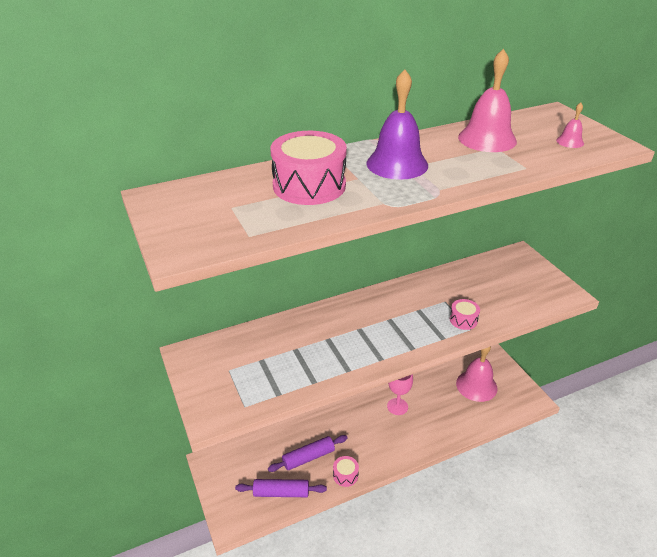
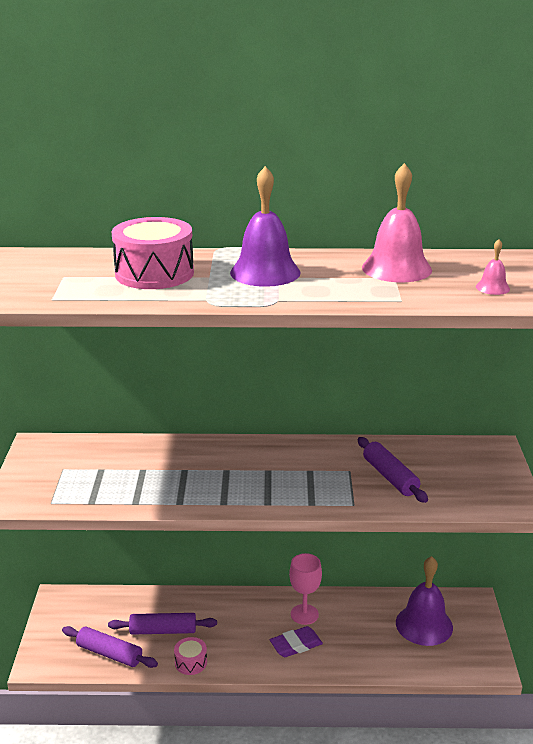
camera: 25 degrees right, 10 degrees down
(407, 432) = (296, 645): none -> purple eraser
(463, 320) = (353, 494): pink drum -> none
(475, 298) = (390, 477): none -> purple rolling pin
(476, 385) = (424, 625): pink bell -> purple bell

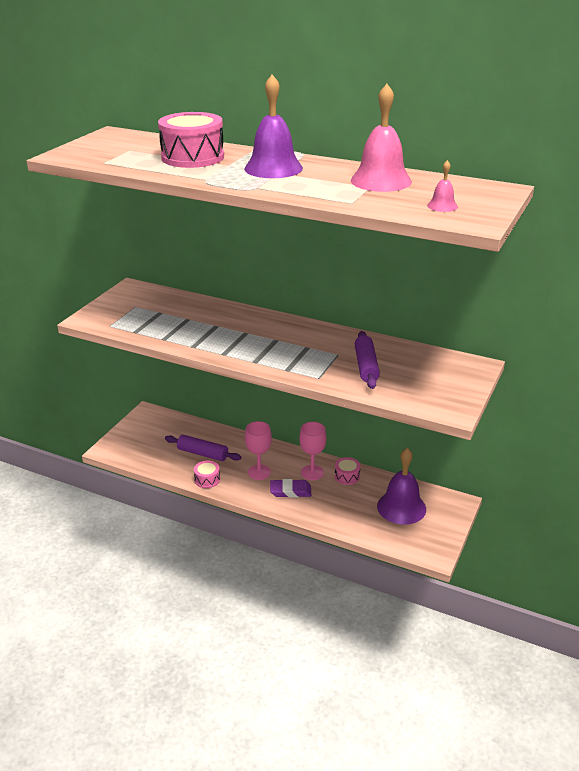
camera: 25 degrees right, 5 degrees up
(109, 654) = (157, 457): purple rolling pin -> none
(245, 633) = (259, 472): none -> pink goblet
(344, 607) = (347, 476): none -> pink drum

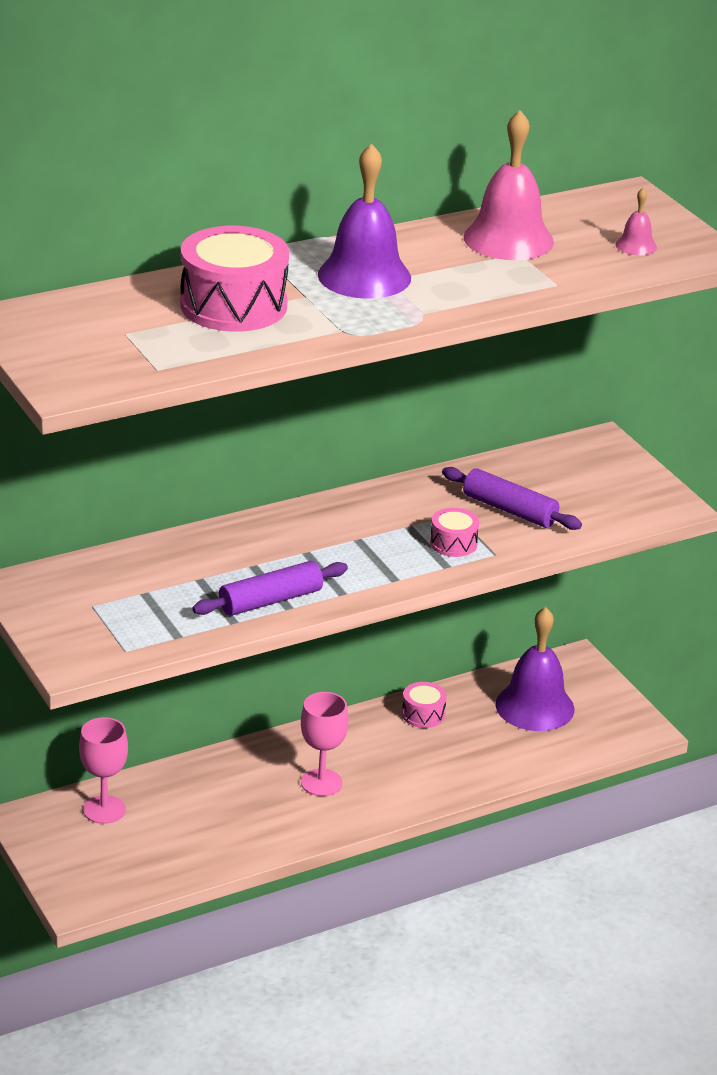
camera: 55 degrees left, 0 degrees up
(202, 454) = (212, 813): purple rolling pin -> purple rolling pin (270, 601)
(207, 480) = (280, 837): pink drum -> pink drum (453, 543)
(290, 491) = (396, 776): purple eraser -> none
(312, 472) = (379, 738): pink goblet -> pink goblet (104, 810)

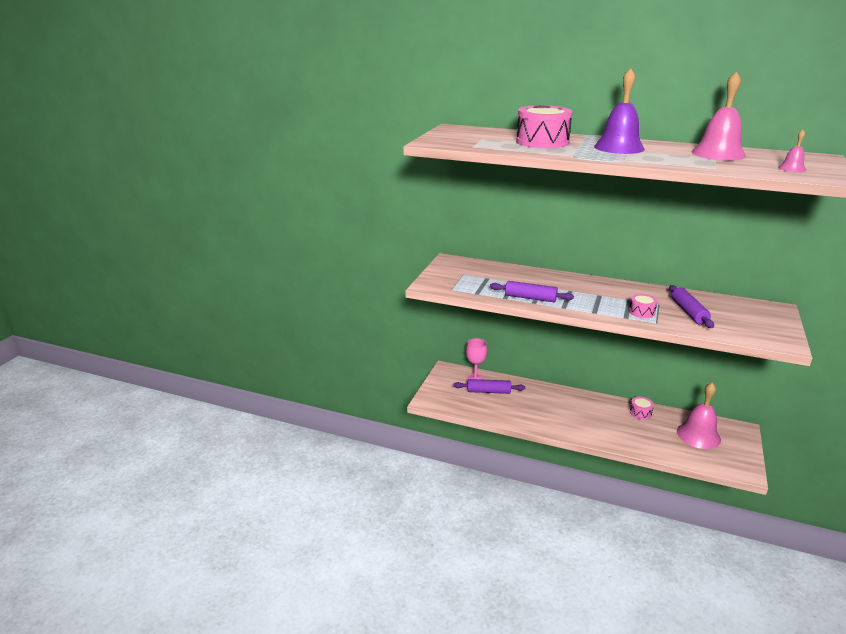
camera: 50 degrees right, 5 degrees down
(156, 818) = (488, 391): none -> purple rolling pin
(321, 782) = (565, 413): pink goblet -> none
(534, 706) = (698, 435): purple bell -> pink bell

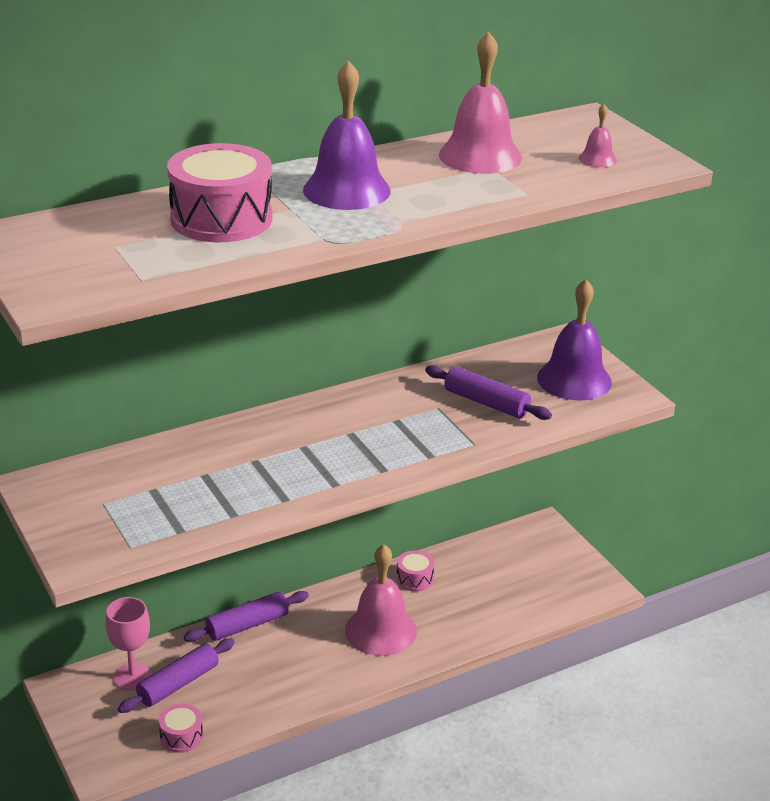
camera: 50 degrees left, 5 degrees up
(530, 298) = (269, 494): purple rolling pin -> purple rolling pin (247, 625)
(641, 312) = (436, 435): pink drum -> pink drum (181, 736)
(698, 435) = (510, 569): pink bell -> pink bell (380, 630)
(757, 324) = (574, 380): none -> purple bell

